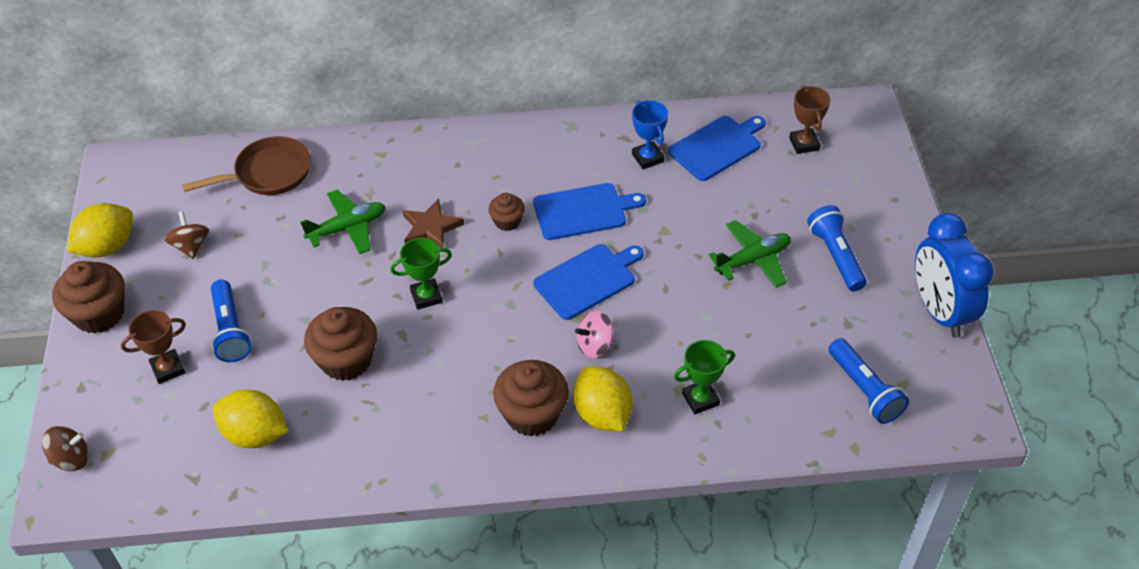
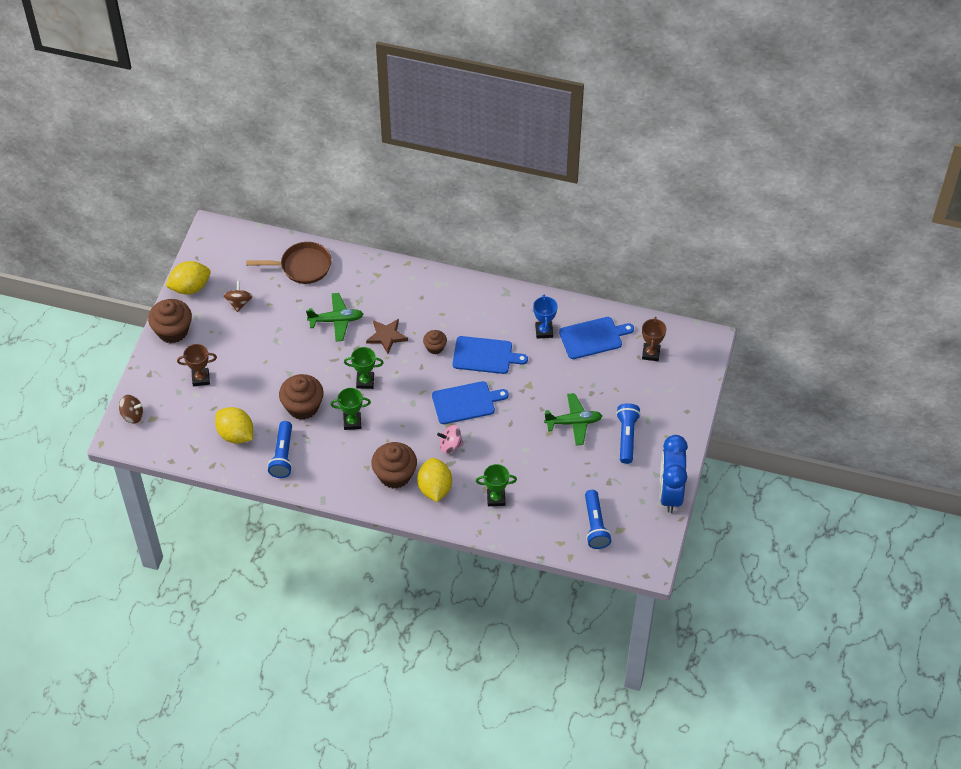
camera: 20 degrees right, 5 degrees up
(230, 330) = (244, 366): blue flashlight -> blue flashlight (283, 455)
(432, 359) = (352, 422): none -> green trophy

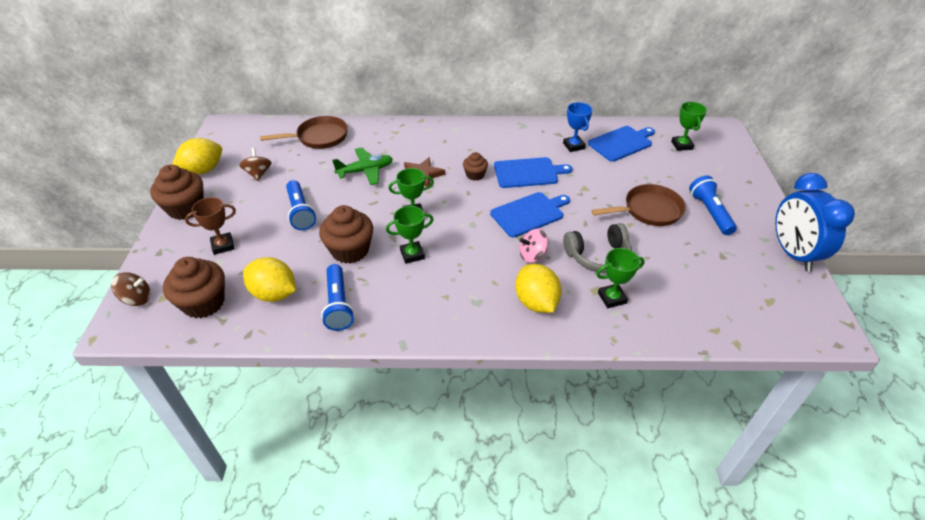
camera: 15 degrees left, 10 degrees down
(395, 475) = (482, 297): brown cupcake -> brown cupcake (204, 302)
(504, 458) = (598, 256): none -> grey headphones
(573, 422) = (649, 210): green plane -> brown pan
(595, 525) = (740, 302): blue flashlight -> blue flashlight (300, 212)
(651, 353) = (681, 145): brown trophy -> green trophy

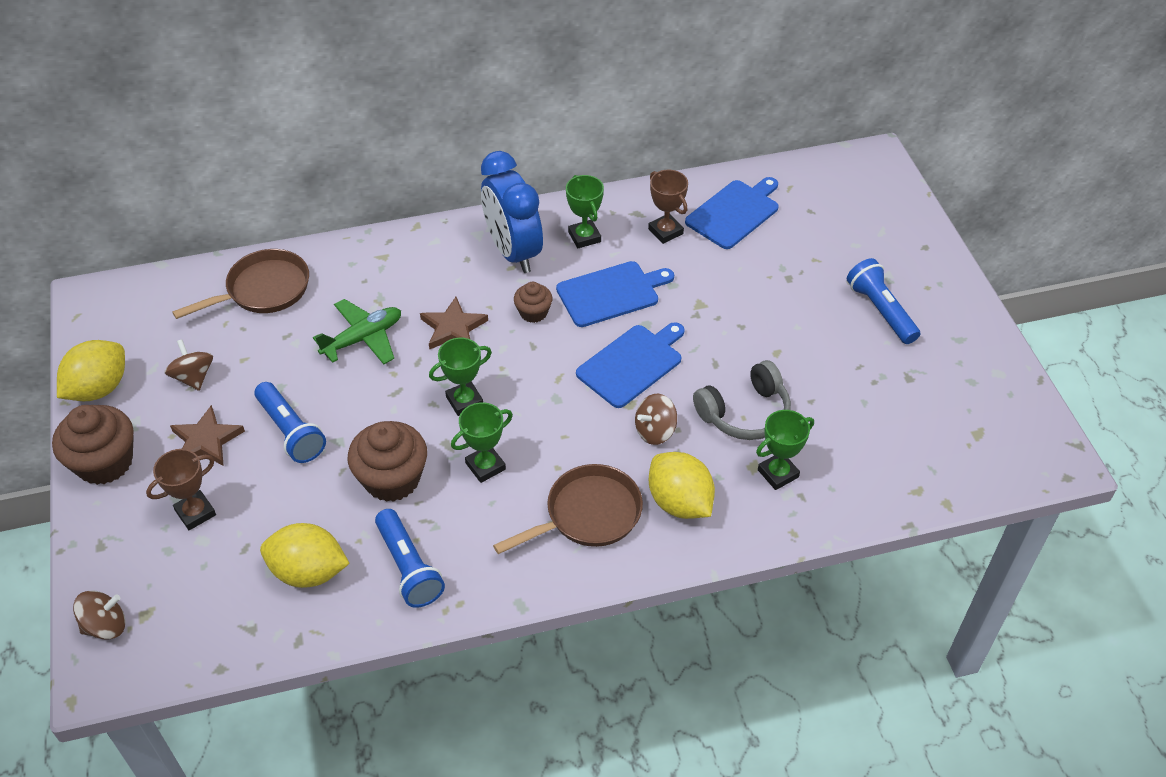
camera: 15 degrees left, 5 degrees up
(204, 302) = (210, 609): brown cupcake -> none
(249, 208) = (206, 440): none -> brown star
(532, 255) = (655, 431): pink spinning top -> brown spinning top
(573, 146) = (665, 231): blue trophy -> brown trophy
(649, 210) = (797, 324): brown pan -> brown pan (588, 515)
(681, 145) = (821, 201): green trophy -> green trophy (584, 237)
(792, 253) = (997, 354): blue clock -> blue clock (513, 252)

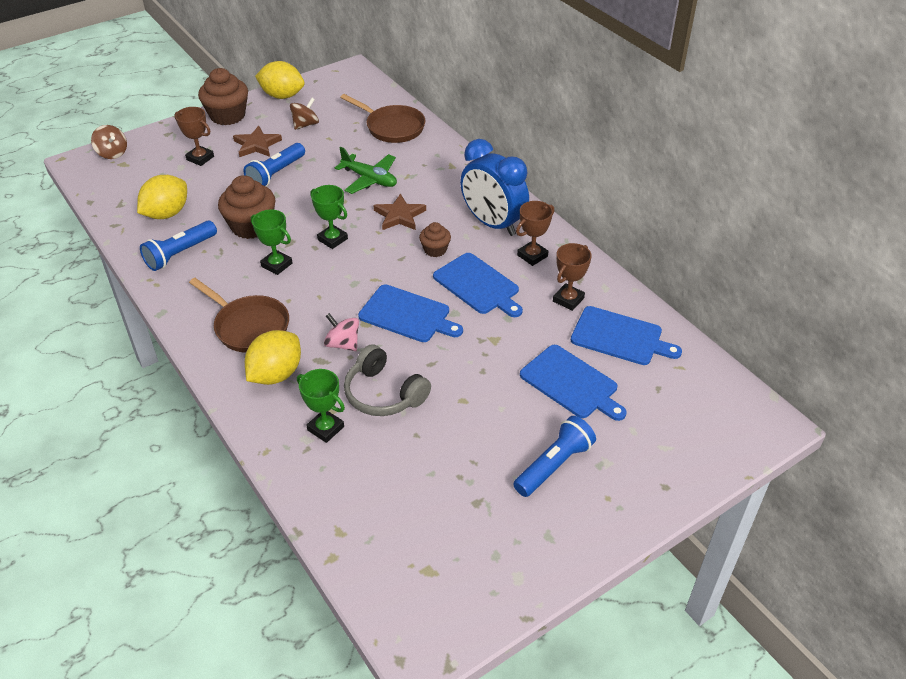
camera: 70 degrees right, 5 degrees down
(308, 572) = (167, 214): yellow lemon -> yellow lemon turned 45 degrees clockwise
(513, 252) = (493, 224): blue clock -> blue clock turned 90 degrees counterclockwise
(584, 237) = (532, 256): green trophy -> brown trophy
(655, 431) = (343, 344): brown spinning top -> pink spinning top
(783, 266) = (571, 383): none -> blue cutting board

